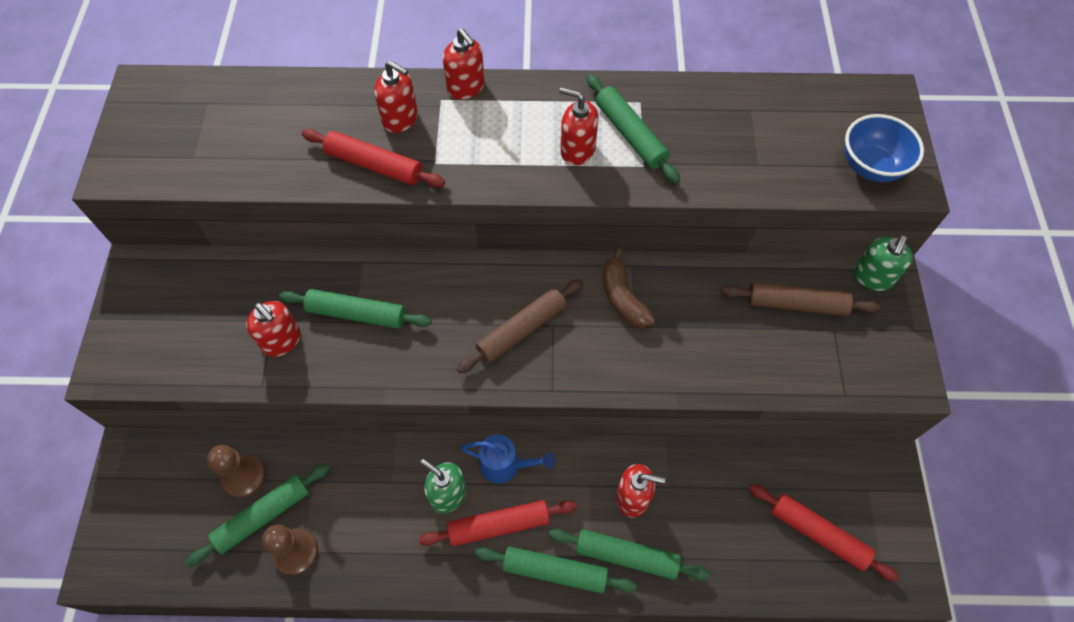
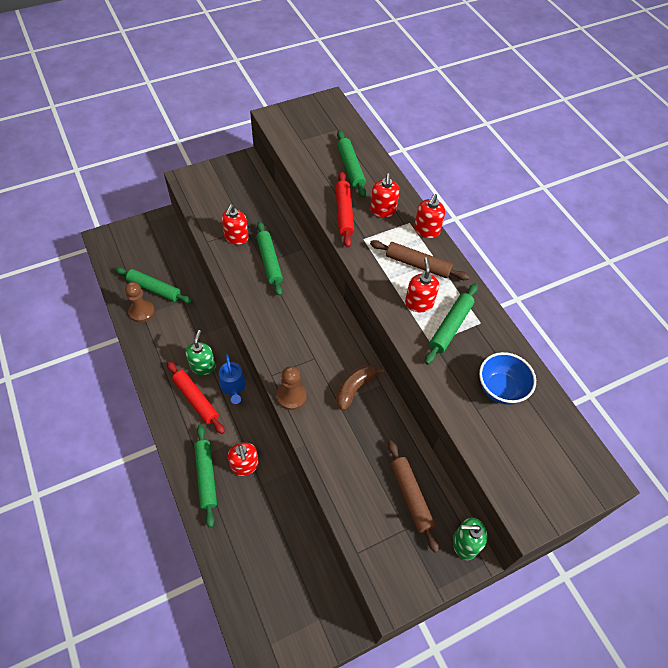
camera: 60 degrees right, 5 degrees down
(244, 476) = (171, 270): brown pawn -> brown pawn (291, 396)
(522, 330) = (302, 343): brown rolling pin -> brown rolling pin (417, 265)
(554, 572) = (181, 440): green rolling pin -> green rolling pin (350, 168)
(818, 534) = (271, 593): red rolling pin -> none
(870, 167) = (525, 485): blue bowl -> blue bowl (500, 389)

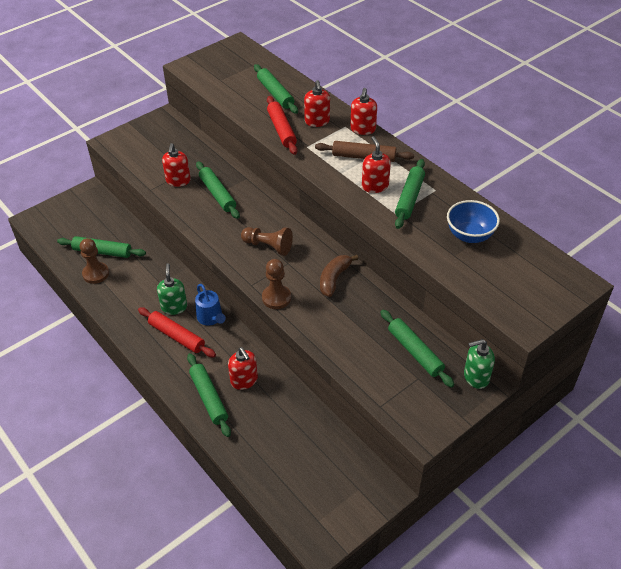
camera: 10 degrees left, 10 degrees down
(301, 334) = (268, 246): none -> brown pawn
(410, 497) = (415, 352): brown rolling pin -> green rolling pin

